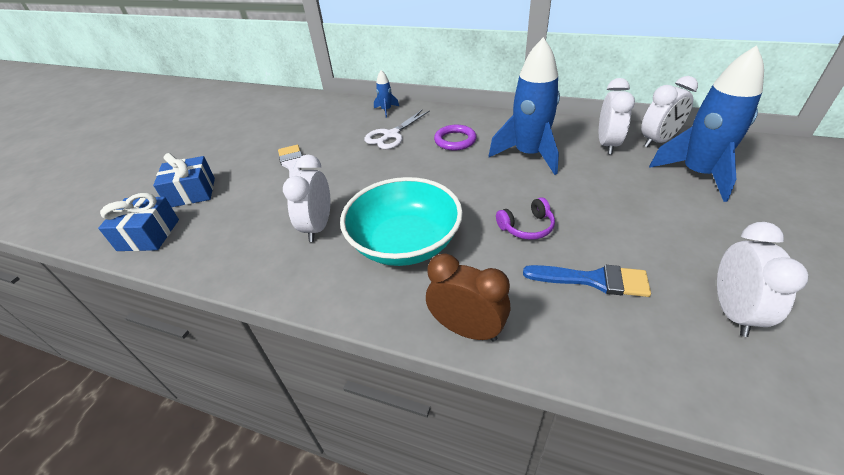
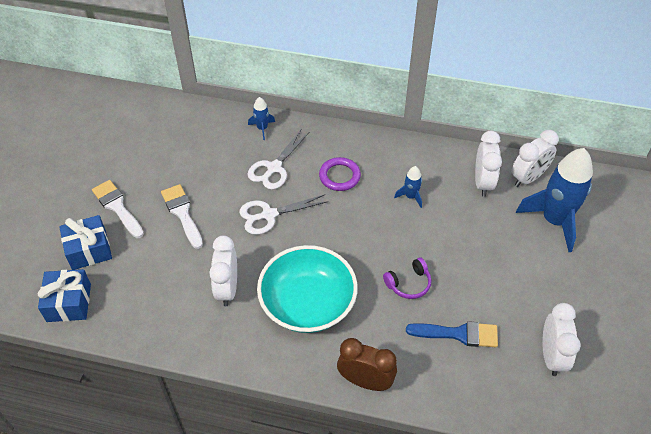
camera: 10 degrees left, 10 degrees up
(234, 162) = (117, 207): none -> white brush
(378, 168) = (269, 215): none -> white scissors
(528, 155) = (410, 196): blue rocket -> blue rocket, size x0.44

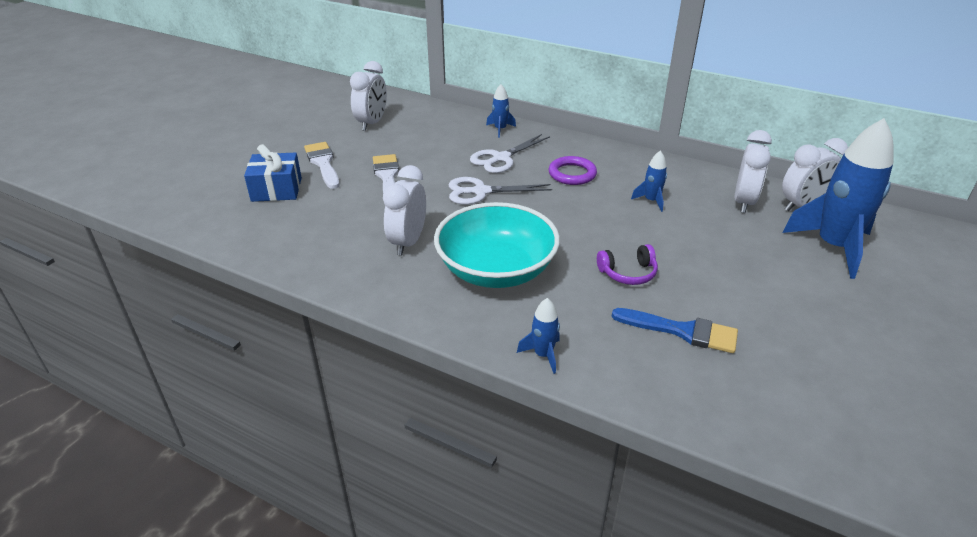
camera: 15 degrees right, 15 degrees down
(69, 302) = (232, 225): blue gift -> none
(365, 381) = (543, 355): brown clock -> blue rocket
(551, 356) = (813, 378): white clock -> white clock (372, 123)

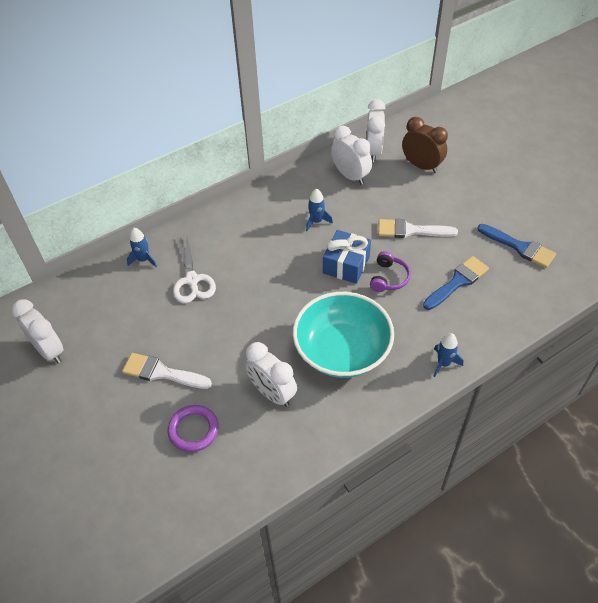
camera: 60 degrees left, 15 degrees up
(276, 189) = (117, 470): blue gift -> blue gift (346, 265)
(323, 163) = (97, 416): white brush -> white brush (411, 230)
(480, 192) = (233, 316): white scissors -> none
(572, 174) = (249, 247): purple ring -> purple ring (193, 430)
(811, 376) = (519, 247): none -> blue brush
(833, 247) = (421, 166): blue rocket -> brown clock

